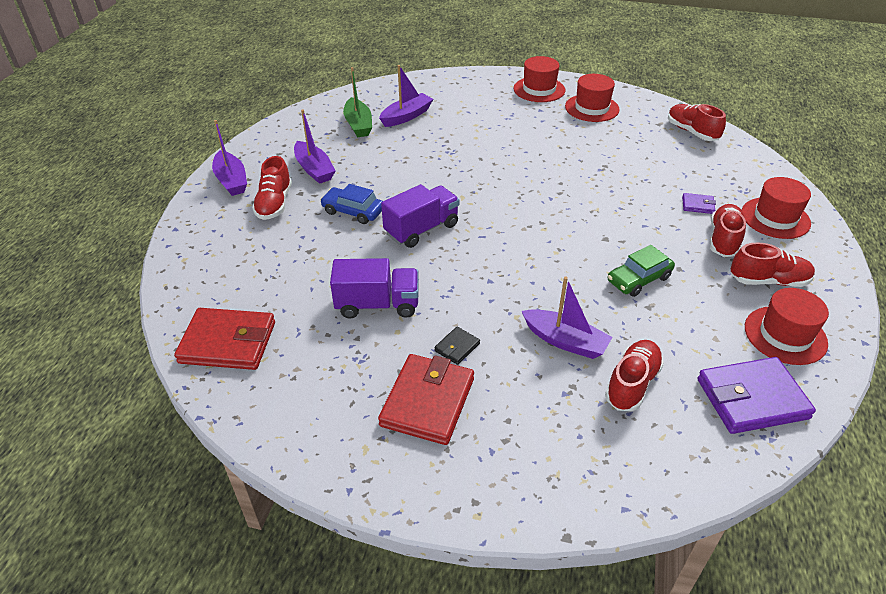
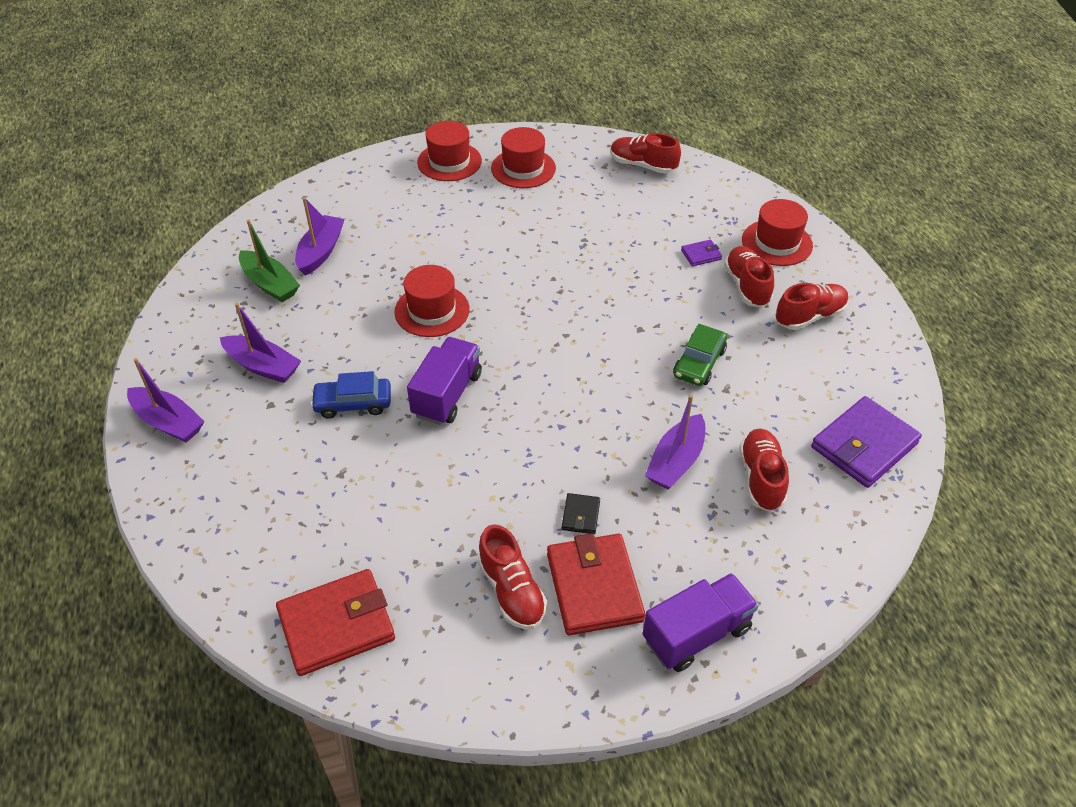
camera: 30 degrees left, 5 degrees up
(274, 204) = (250, 431): red shoe -> red shoe (512, 591)
(377, 304) = (466, 505): purple truck -> purple truck (696, 634)
(565, 341) = (676, 461): purple boat -> purple boat turned 120 degrees clockwise
(785, 335) = (854, 368): red hat -> red hat (432, 310)

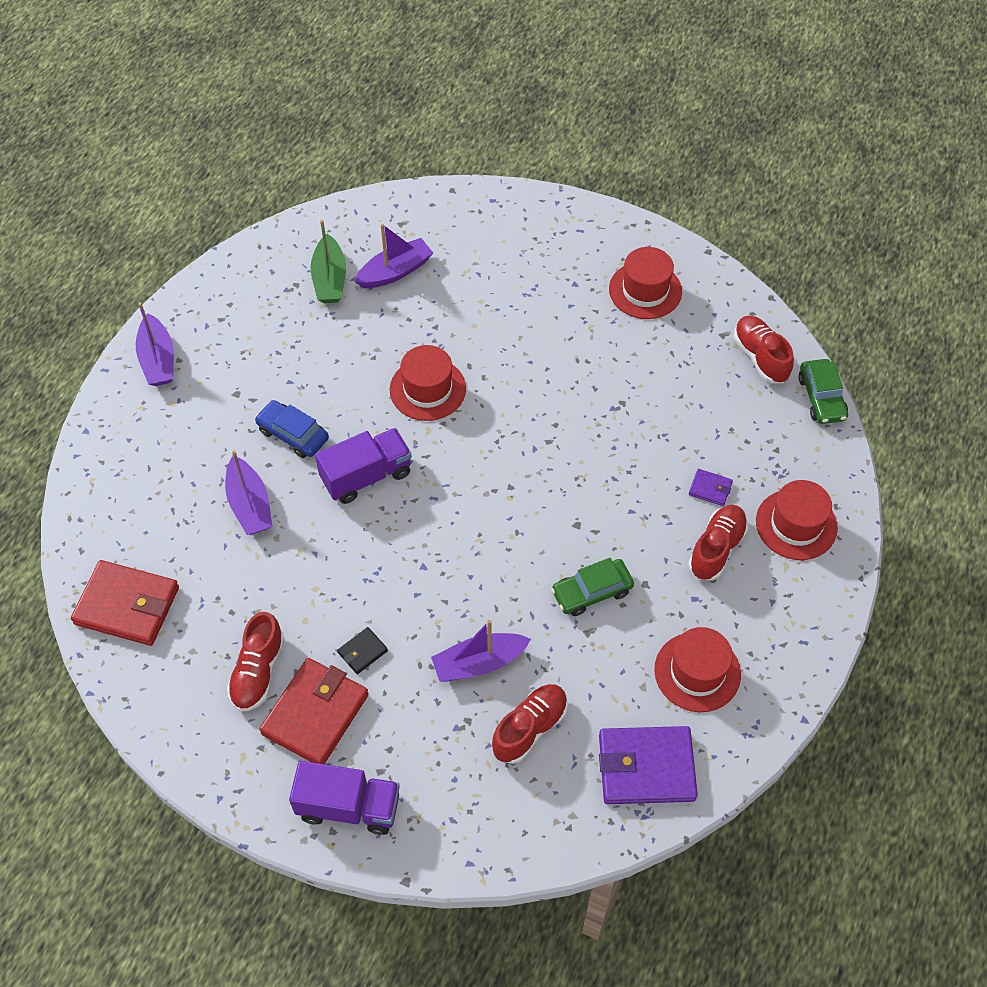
camera: 40 degrees right, 10 degrees up
(263, 366) = (260, 355): purple boat -> purple boat (250, 504)
(449, 162) = (587, 242): red hat -> red hat (697, 672)
(706, 167) = (821, 397): none -> green car
(809, 316) = (739, 618): red shoe -> none

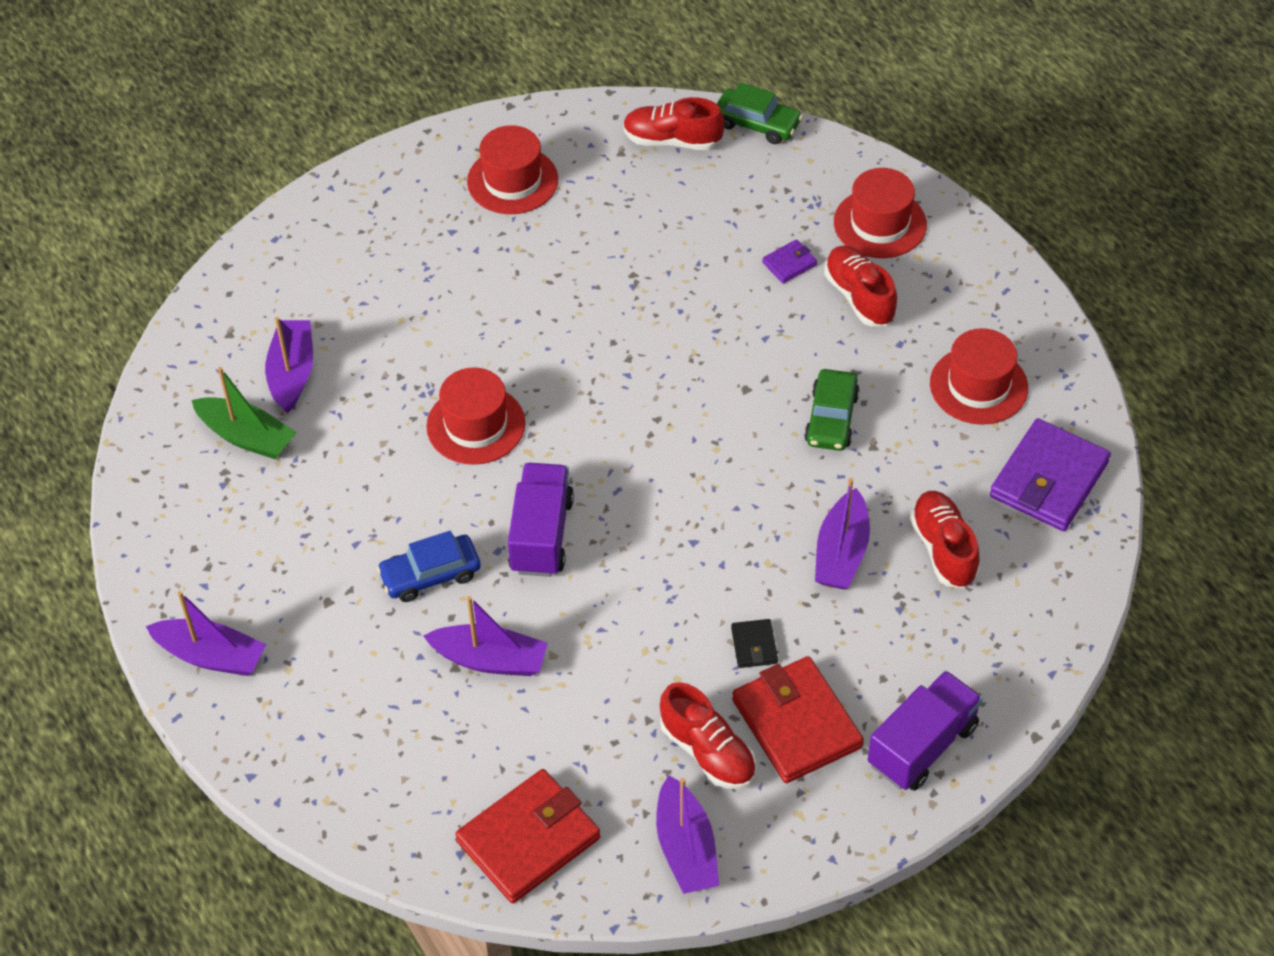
camera: 55 degrees left, 5 degrees down
(174, 701) = (686, 848): none -> purple boat

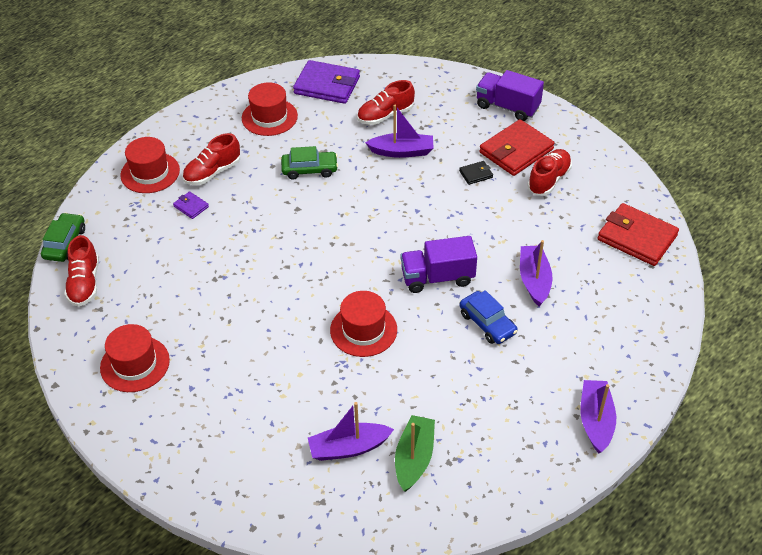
camera: 105 degrees left, 5 degrees down
(686, 848) = (608, 178): purple boat -> none

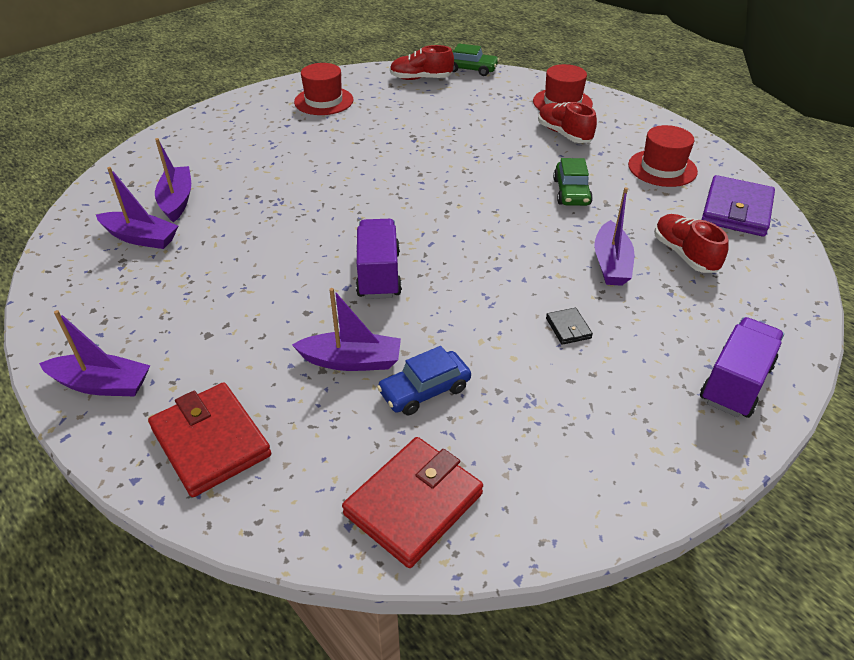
camera: 95 degrees right, 5 degrees down
(191, 206) = (513, 123): purple wallet -> none
(363, 330) = (317, 216): red hat -> none
(414, 458) = (141, 238): green boat -> purple boat
(487, 323) = (293, 308): blue car -> blue car (424, 390)
(516, 151) = (624, 379): red wallet -> red wallet (211, 442)
(549, 180) = (557, 409): red shoe -> none

